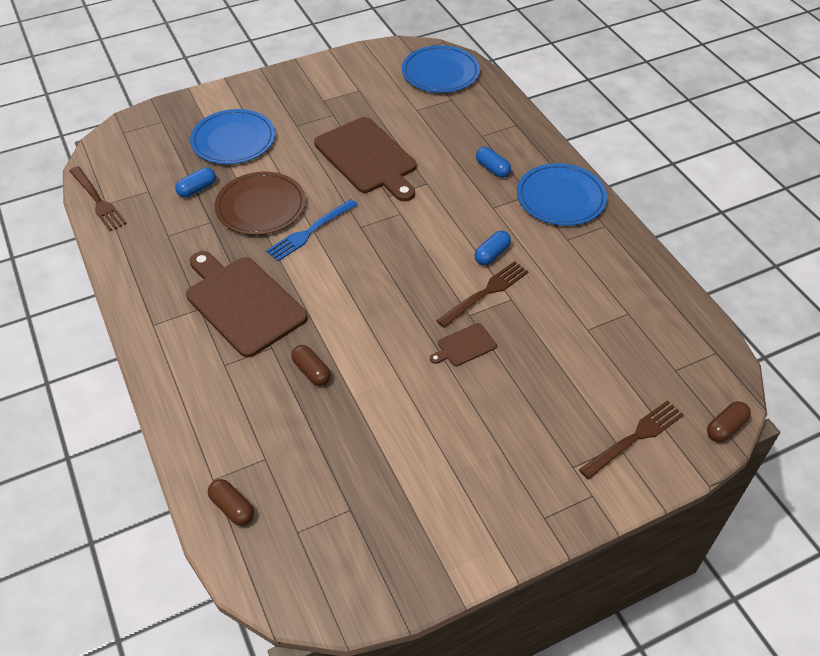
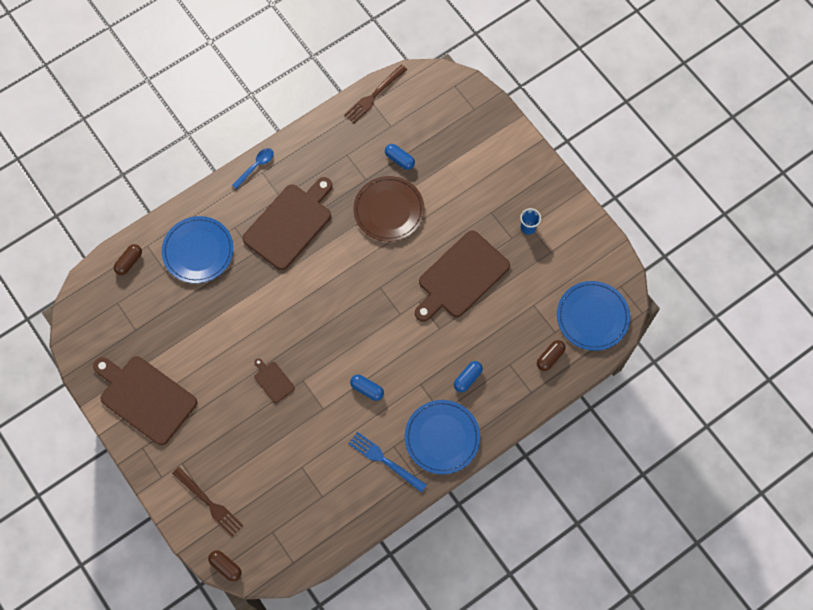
camera: 80 degrees right, 20 degrees up
(141, 330) = (256, 166): none -> blue spoon
(233, 140) = (462, 169): blue plate -> blue plate (198, 251)
(310, 231) = (368, 252): blue fork -> blue fork (384, 460)
(311, 371) = (236, 283): brown capsule -> brown capsule (550, 357)
(325, 101) = (528, 227): none -> blue cup
(464, 505) = (145, 397): none -> brown cutting board
(485, 293) = (326, 389): brown fork -> none

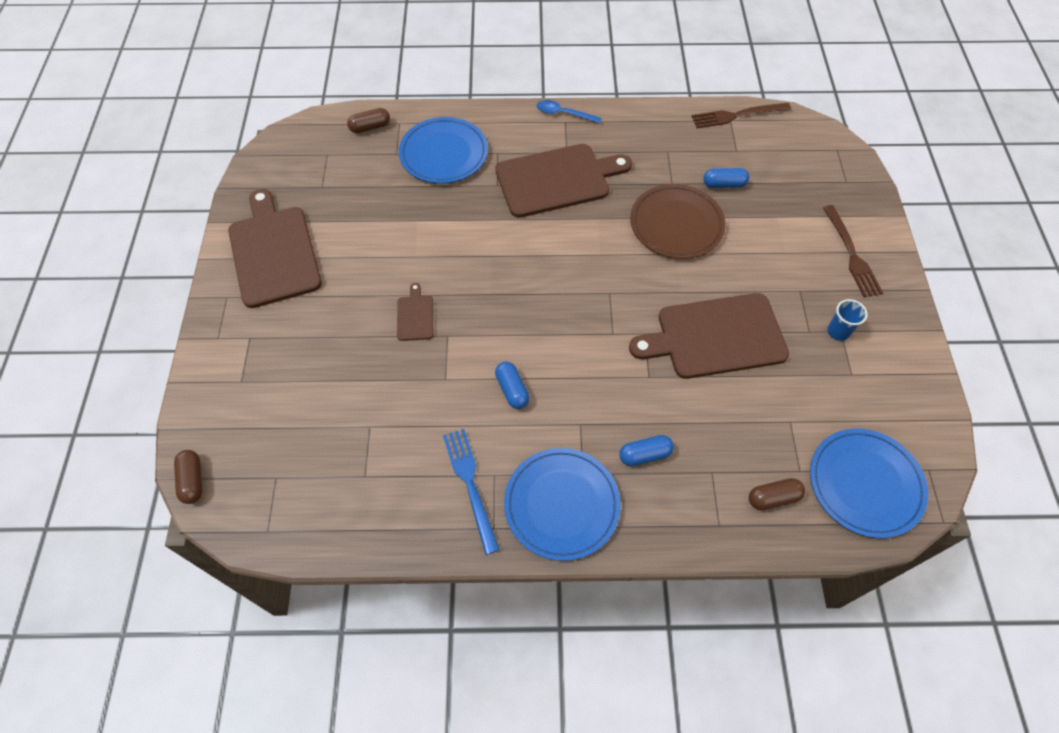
camera: 35 degrees right, 10 degrees down
(209, 503) = (239, 398): brown fork -> brown fork (851, 254)
(256, 166) = (563, 113): blue spoon -> blue spoon turned 150 degrees counterclockwise
(399, 159) = (724, 184): blue capsule -> blue capsule turned 75 degrees counterclockwise

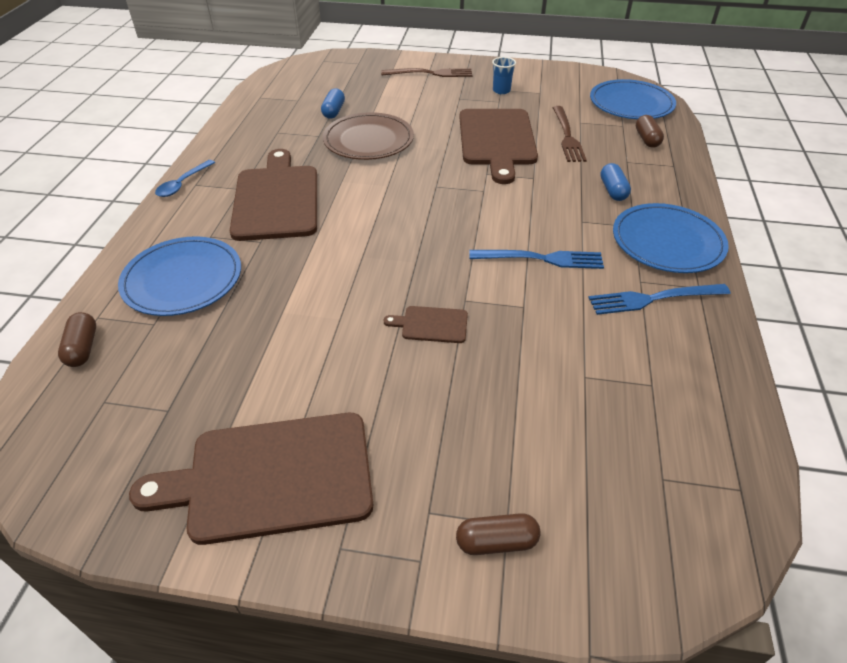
camera: 80 degrees left, 15 degrees down
(192, 480) = (679, 592): brown capsule -> brown capsule (496, 542)
(512, 390) = (541, 259): blue capsule -> blue fork
(737, 115) = (256, 93): brown fork -> brown fork (567, 136)

